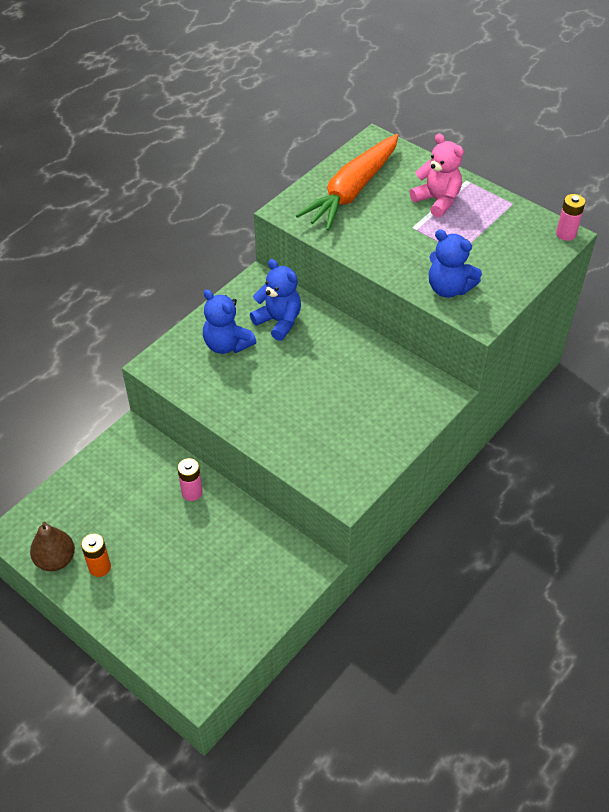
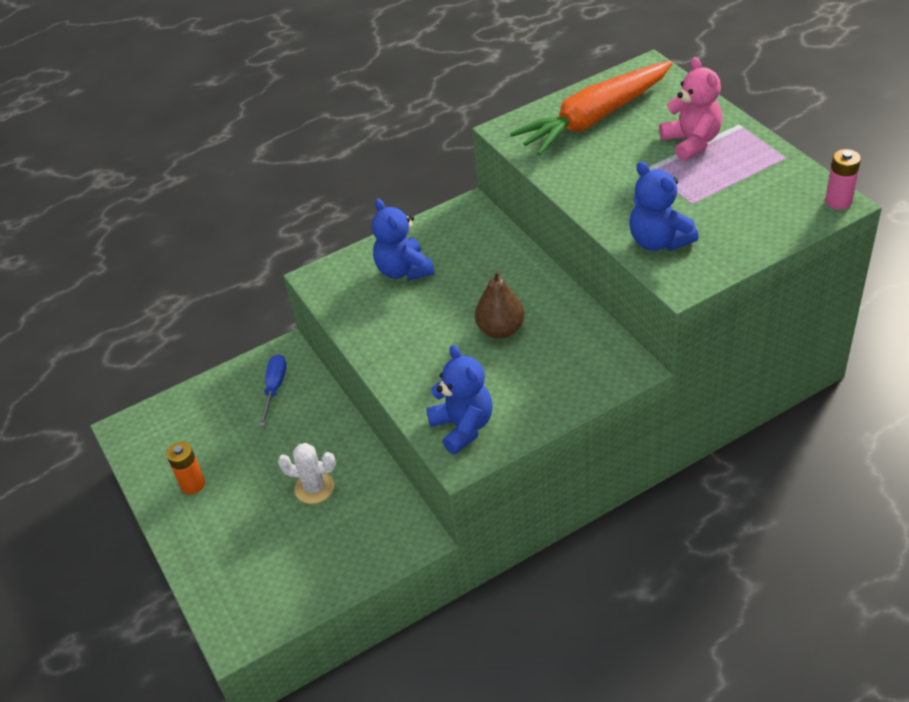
camera: 25 degrees right, 5 degrees down
(56, 560) = (153, 466): brown pear -> brown pear (500, 330)
(135, 467) = (274, 388): none -> blue screwdriver
(192, 492) = (322, 428): pink battery -> none
(208, 545) = (314, 488): none -> white cactus
(278, 321) = (472, 255): blue teddy bear -> blue teddy bear (463, 427)

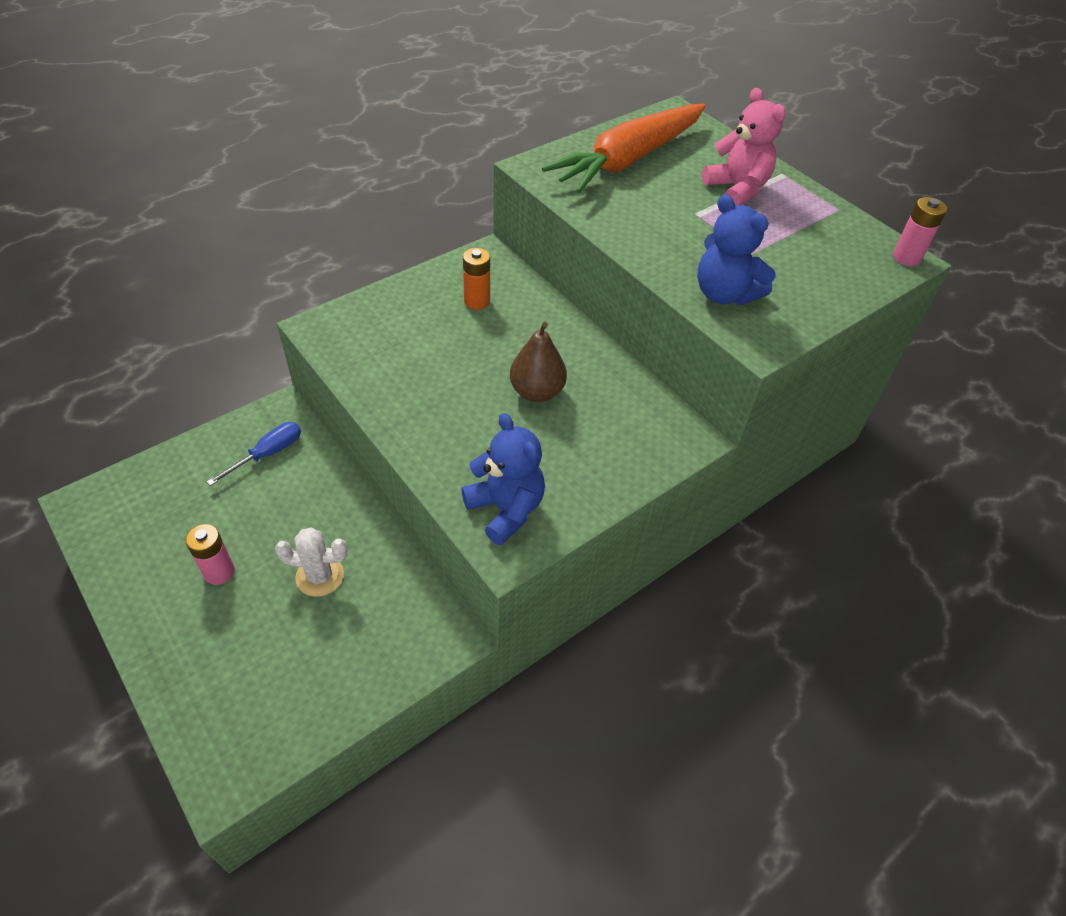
camera: 15 degrees left, 5 degrees up
(193, 484) = (168, 574): orange battery -> orange battery (477, 301)
(233, 483) = (219, 572): none -> pink battery
(274, 388) = (268, 454): blue screwdriver -> blue screwdriver turned 45 degrees clockwise
(404, 270) = (419, 321): blue teddy bear -> none

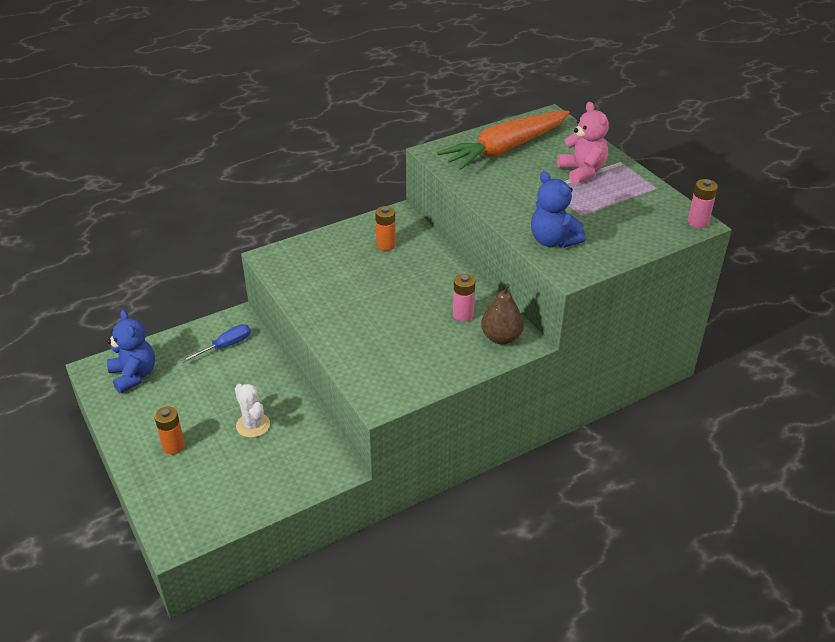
camera: 10 degrees right, 10 degrees down
(208, 620) = (173, 446): none -> orange battery
(219, 572) = (184, 417): pink battery -> pink battery (463, 315)
(320, 576) = (253, 425): white cactus -> white cactus turned 45 degrees clockwise
(506, 509) = (383, 377): blue teddy bear -> blue teddy bear (134, 375)
(537, 392) = (419, 306): brown pear -> brown pear (501, 337)

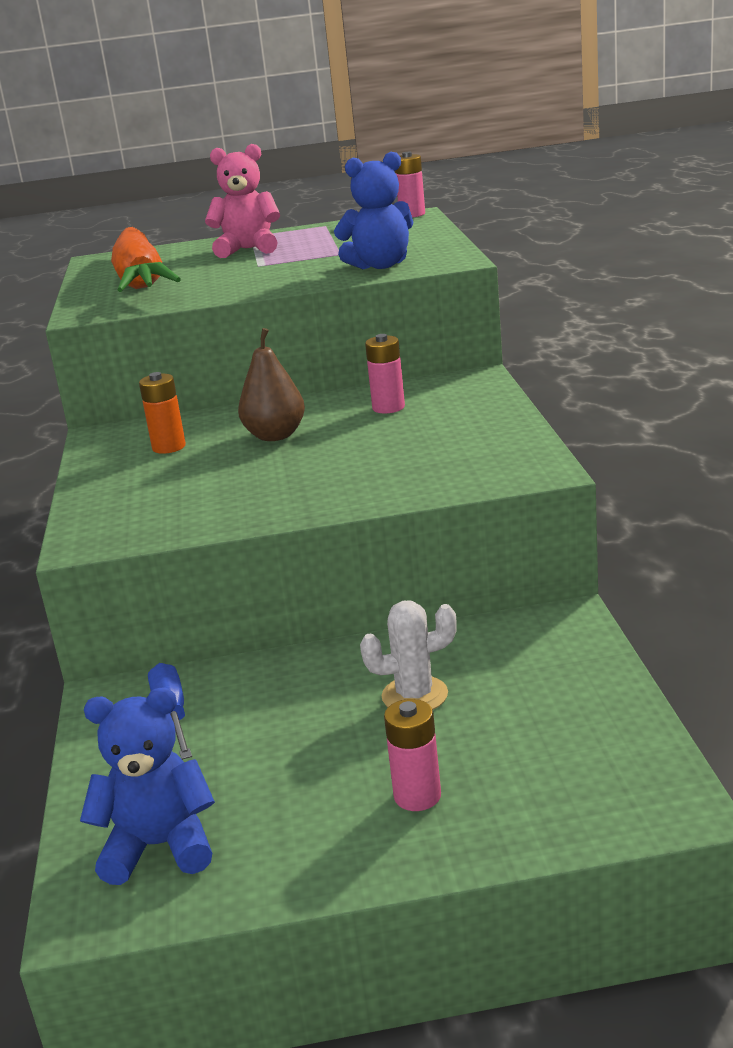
camera: 65 degrees left, 15 degrees down
(173, 446) = (417, 796): orange battery -> pink battery
(501, 337) = (456, 389): brown pear -> brown pear (275, 436)

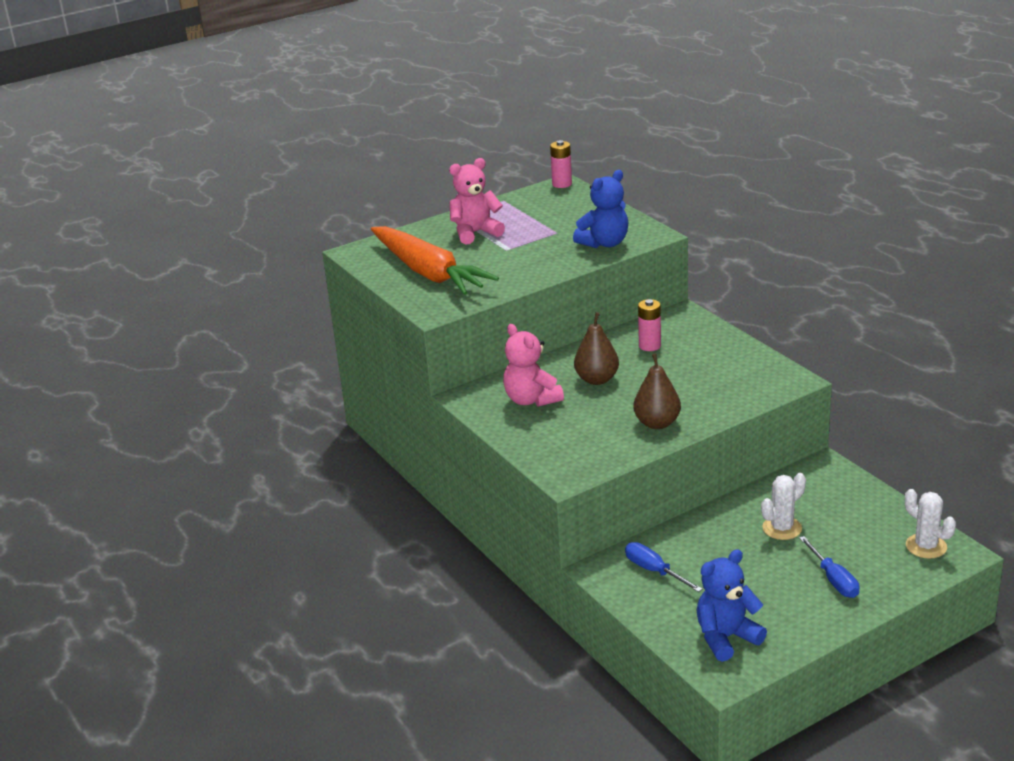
camera: 25 degrees left, 5 degrees up
(169, 447) = (531, 400): orange battery -> pink teddy bear
(285, 496) = (657, 423): none -> brown pear
(417, 796) = (833, 580): pink battery -> blue screwdriver
(624, 779) = (926, 546): none -> white cactus

